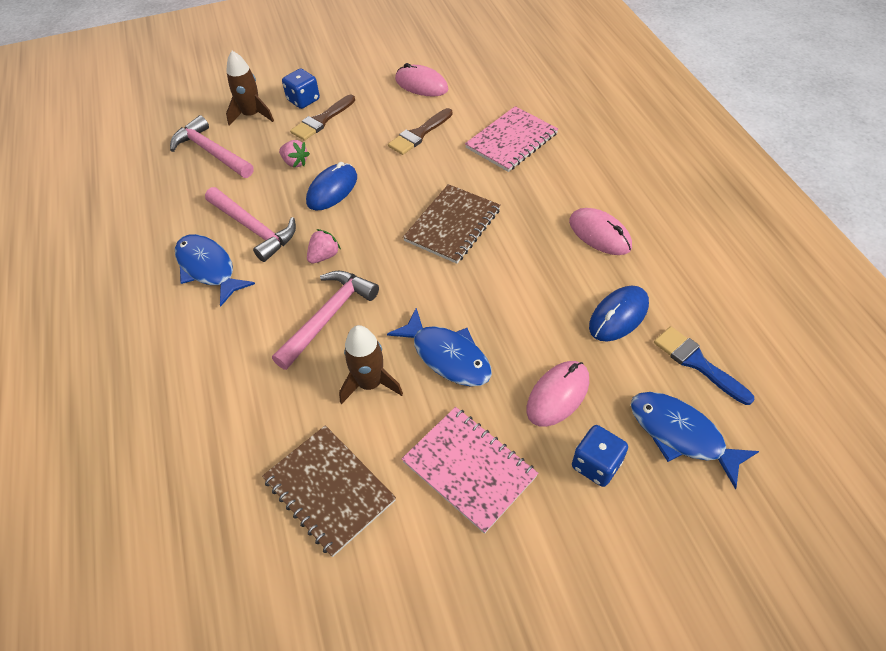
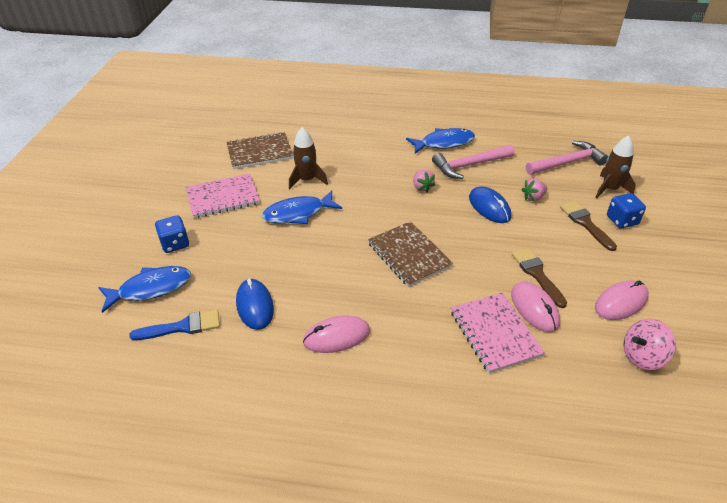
camera: 115 degrees right, 10 degrees down
(328, 317) = (368, 177): pink hammer -> none
(473, 67) = (642, 356): none -> pink spinning top
(558, 395) = (229, 248): pink mouse -> pink mouse (534, 308)

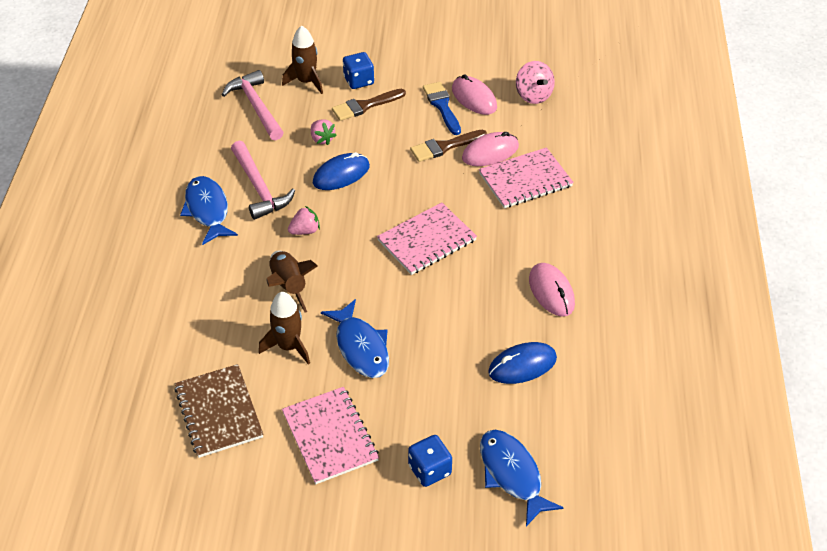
camera: 95 degrees left, 5 degrees up
(182, 327) = (564, 426): blue brush -> blue brush (442, 106)
(364, 180) = (289, 286): none -> brown rocket
(409, 255) = (427, 240): brown notebook -> pink notebook

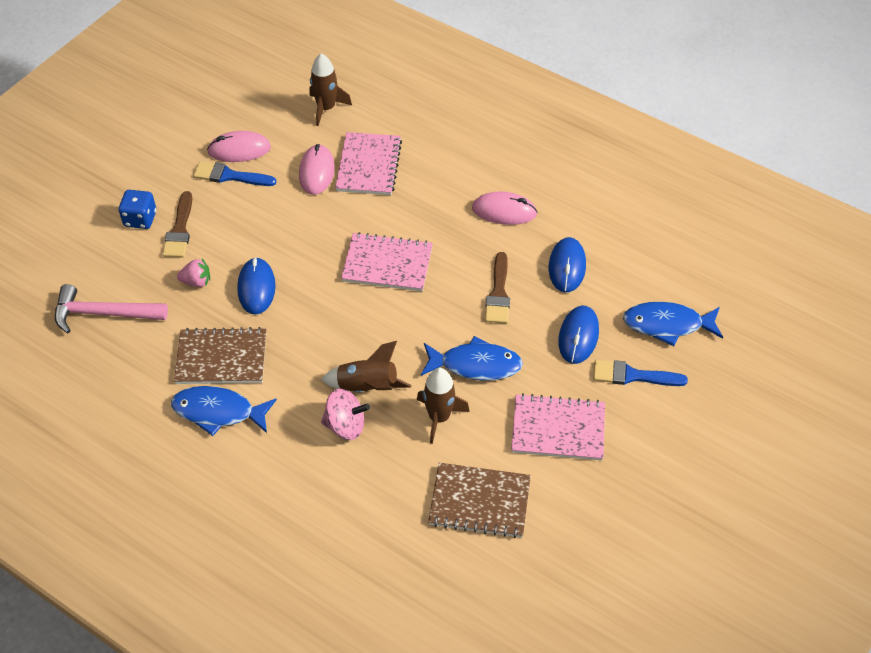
camera: 60 degrees left, 5 degrees up
(259, 187) = (221, 358): pink hammer -> brown notebook
(305, 231) = (307, 346): pink strawberry -> none
(306, 82) = (104, 259): brown rocket -> brown rocket (326, 108)
(427, 240) = (387, 264): pink notebook -> pink notebook turned 75 degrees counterclockwise
(429, 470) = (632, 375): blue dice -> blue brush
(444, 147) = (283, 199): brown brush -> brown brush (498, 293)
(446, 408) = (578, 336): none -> blue mouse
(533, 95) = (271, 110): pink spinning top -> pink spinning top (345, 425)

